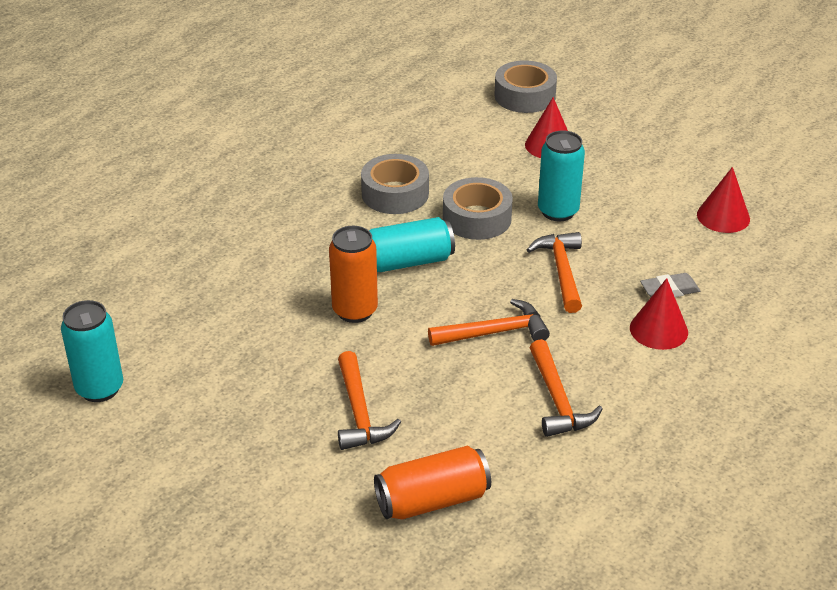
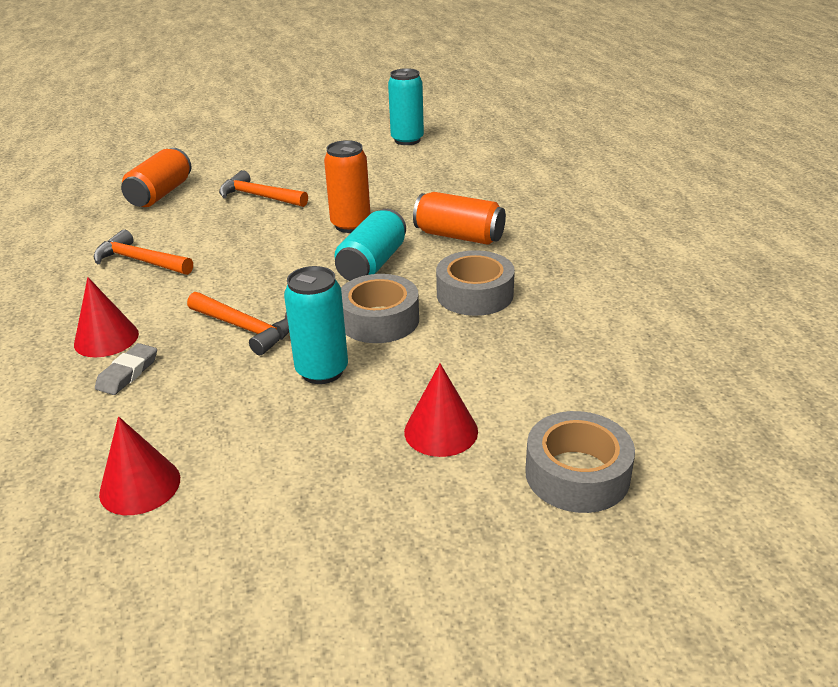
camera: 130 degrees right, 5 degrees down
(311, 240) = (459, 236): none -> orange can
(495, 332) = (238, 266): orange hammer -> none

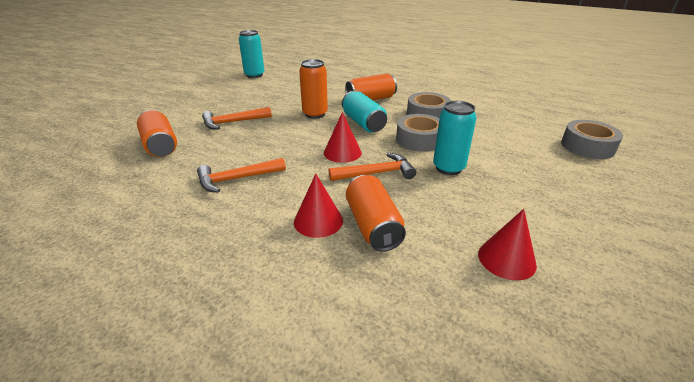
camera: 50 degrees left, 0 degrees up
(128, 373) = (373, 225): grey eraser -> orange can
(441, 431) = (532, 160): red cone -> red cone (342, 152)

